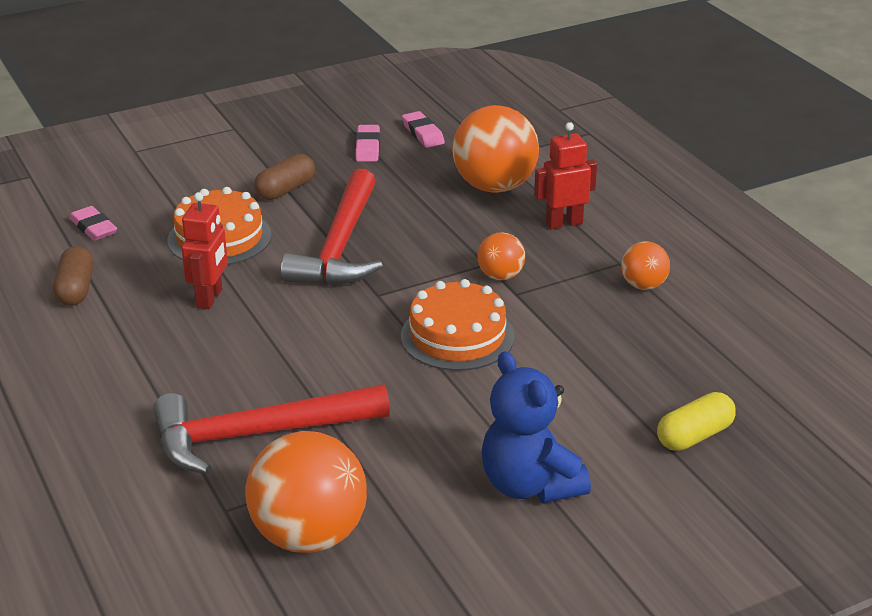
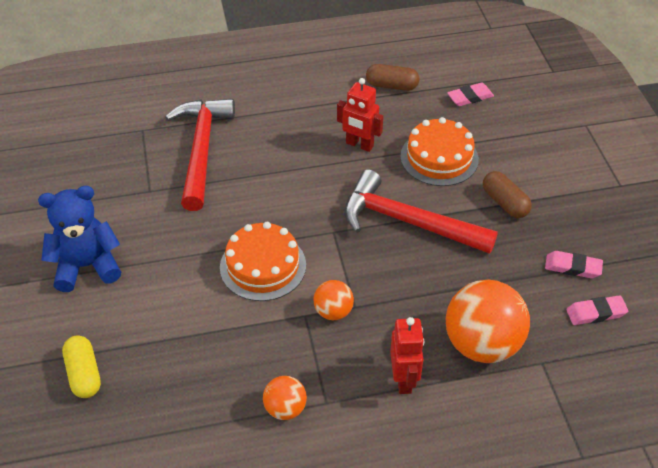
camera: 105 degrees right, 15 degrees up
(309, 536) = (101, 159): orange ball -> none

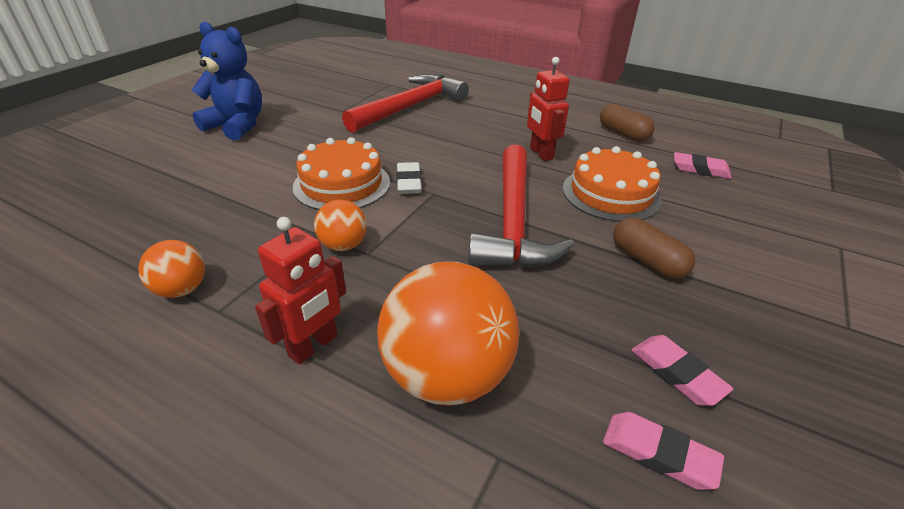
camera: 40 degrees right, 10 degrees down
(84, 374) = (122, 175): yellow capsule -> none
(305, 233) = (409, 182): none -> white eraser
(407, 222) = (513, 221): red hammer -> red hammer turned 150 degrees counterclockwise
(504, 203) = (647, 261): brown capsule -> brown capsule turned 45 degrees counterclockwise

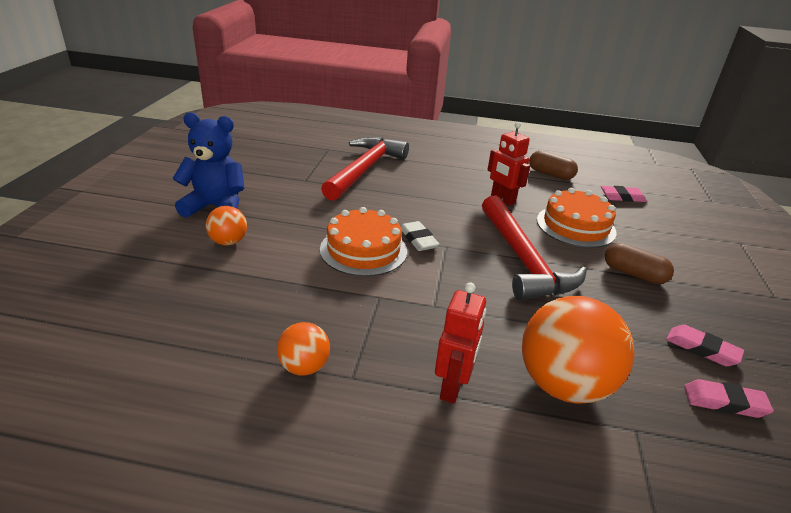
camera: 20 degrees left, 5 degrees down
(343, 245) = (409, 303): orange ball -> orange ball (228, 242)

